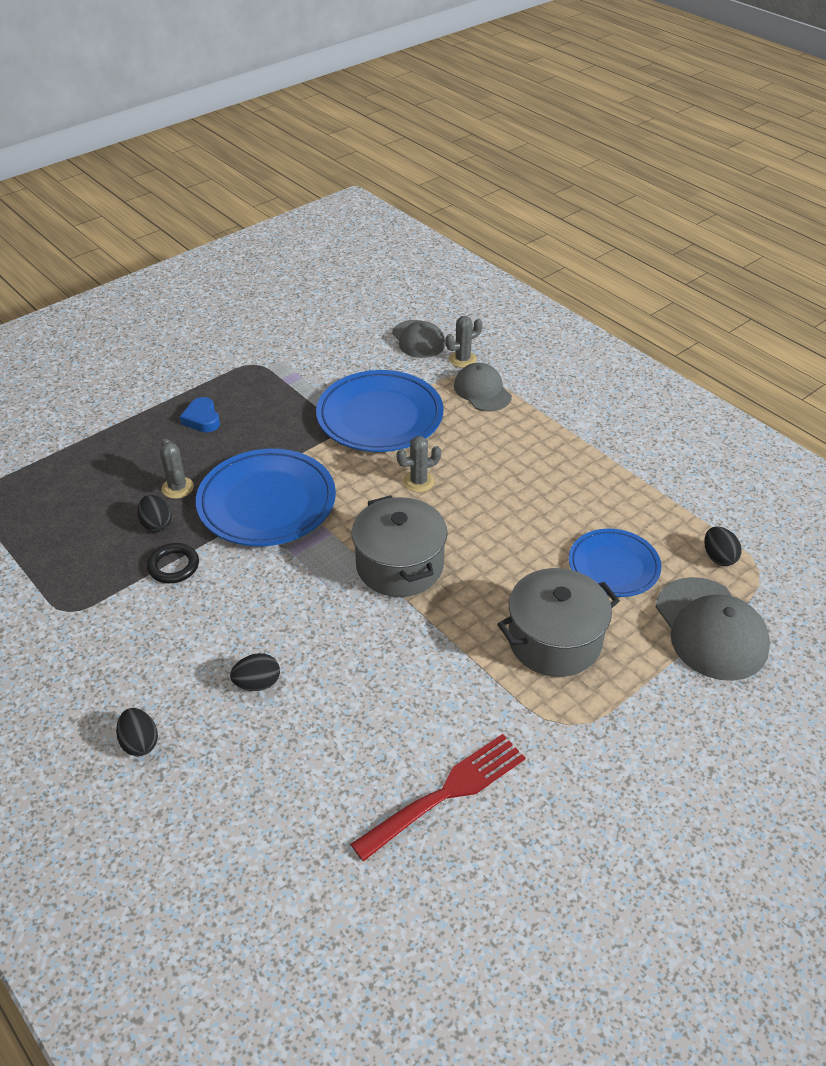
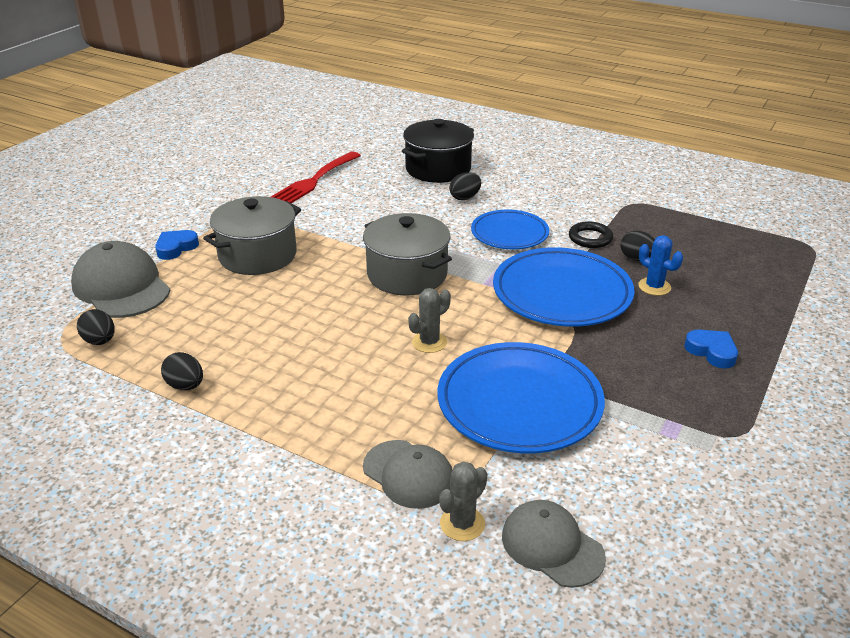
camera: 160 degrees right, 10 degrees down
(140, 742) = (512, 166): black egg -> black egg (185, 386)
(177, 488) = (654, 287): grey cactus -> blue cactus
(250, 769) = (438, 169): none -> black pot
(613, 566) = (209, 313): blue plate -> blue plate (509, 234)
(653, 683) = (176, 248): none -> blue heart

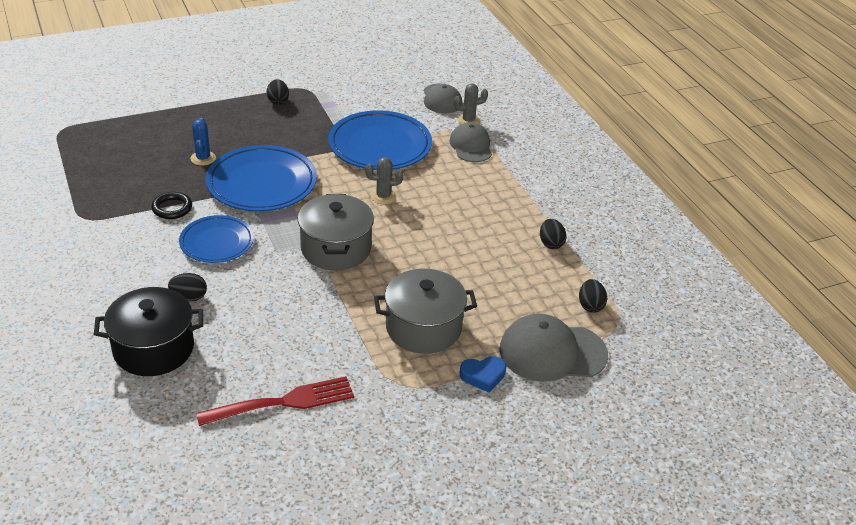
camera: 145 degrees left, 5 degrees up
(121, 287) = (552, 352): grey cap -> grey cap turned 90 degrees clockwise
(637, 259) = (175, 178): black egg -> black egg (278, 101)
(712, 351) = (246, 117): blue heart -> none

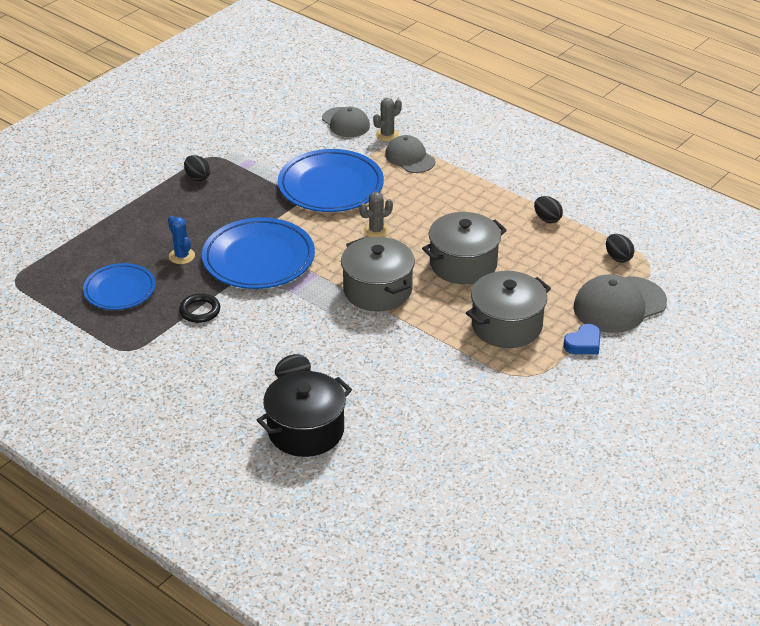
camera: 25 degrees left, 0 degrees up
(217, 242) = (270, 324): blue plate -> blue plate (119, 290)
(283, 402) = (451, 426): red fork -> none
(434, 255) = (463, 264): none -> grey pot

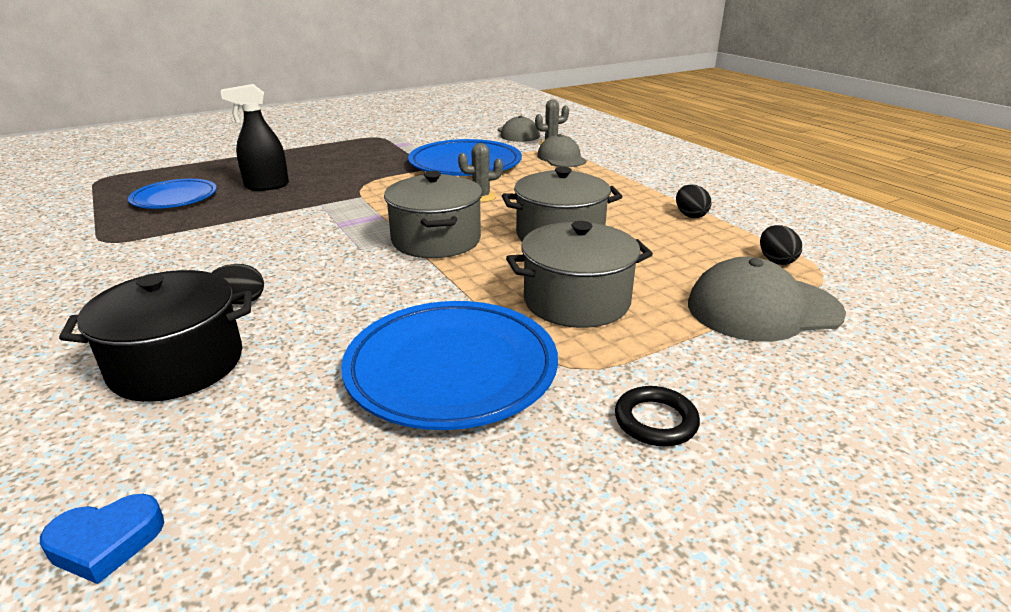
camera: 20 degrees right, 10 degrees down
(182, 256) = (266, 186): blue cactus -> black spray bottle
(197, 177) = (349, 145): black egg -> none
(200, 311) = (225, 224): black ring -> black ring (655, 421)
(258, 259) = (337, 198): blue plate -> blue plate (451, 369)
(583, 343) = (686, 344): blue heart -> blue heart (106, 542)

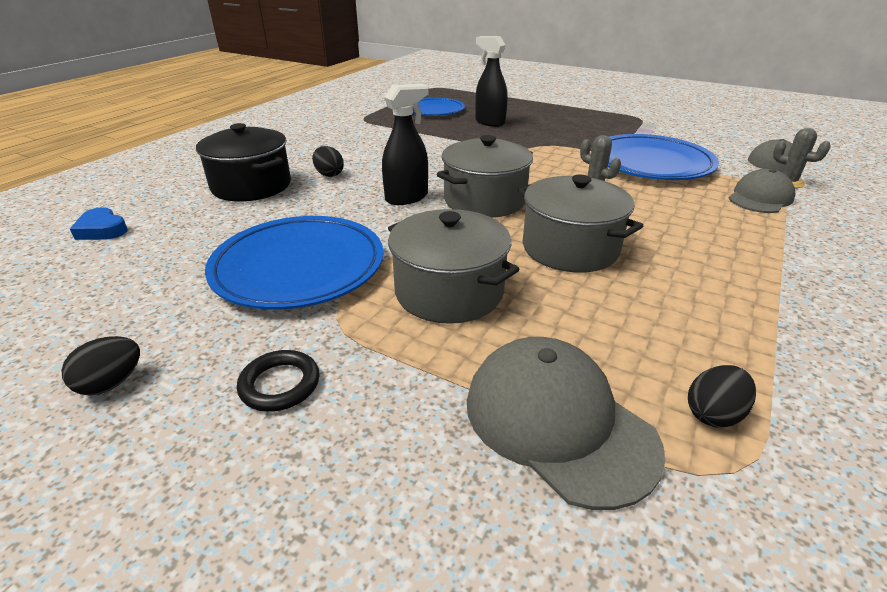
camera: 60 degrees right, 5 degrees up
(375, 273) = (407, 197): none -> black spray bottle
(690, 215) = (747, 314): black egg -> black egg (111, 383)

